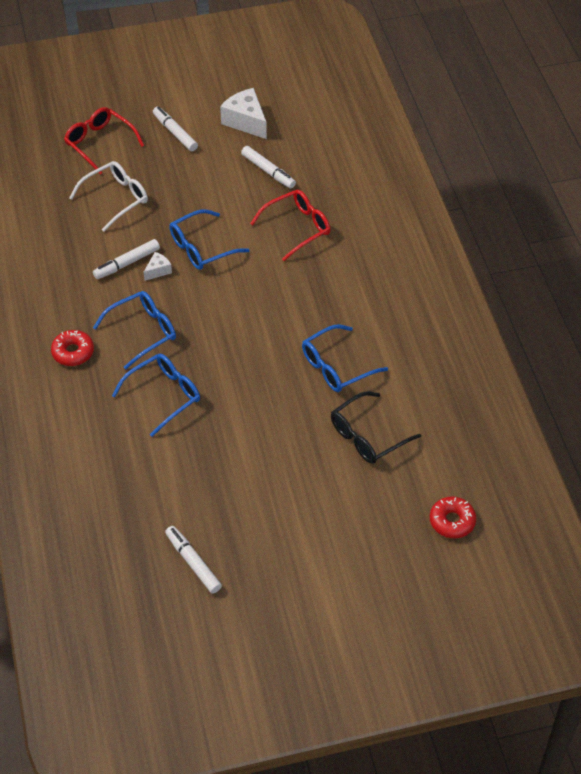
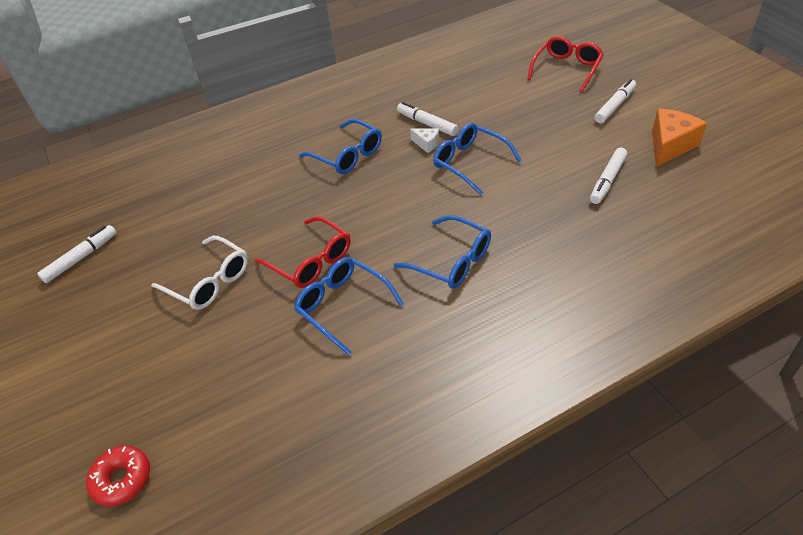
camera: 80 degrees right, 5 degrees down
(73, 352) = (312, 123): red donut -> none
(116, 199) = (503, 96): white glasses -> white glasses (209, 281)
(164, 396) = (274, 188): blue glasses -> blue glasses (452, 261)
(246, 121) = (670, 146): white cheese -> orange cheese
(297, 228) = (536, 223): red glasses -> red glasses (311, 261)
(367, 436) = (246, 359): black glasses -> none

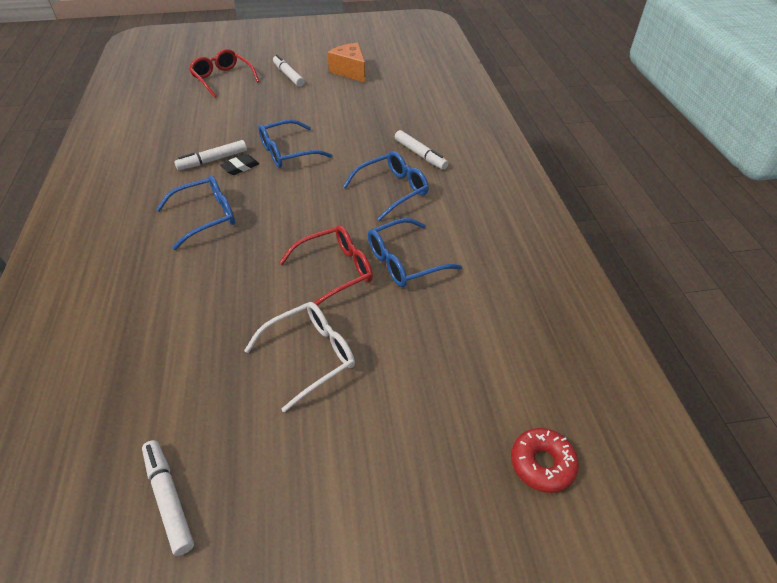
camera: 75 degrees left, 0 degrees up
(427, 144) = (240, 167): white cheese -> black eraser
(607, 180) = (362, 102): white marker -> white marker (420, 155)

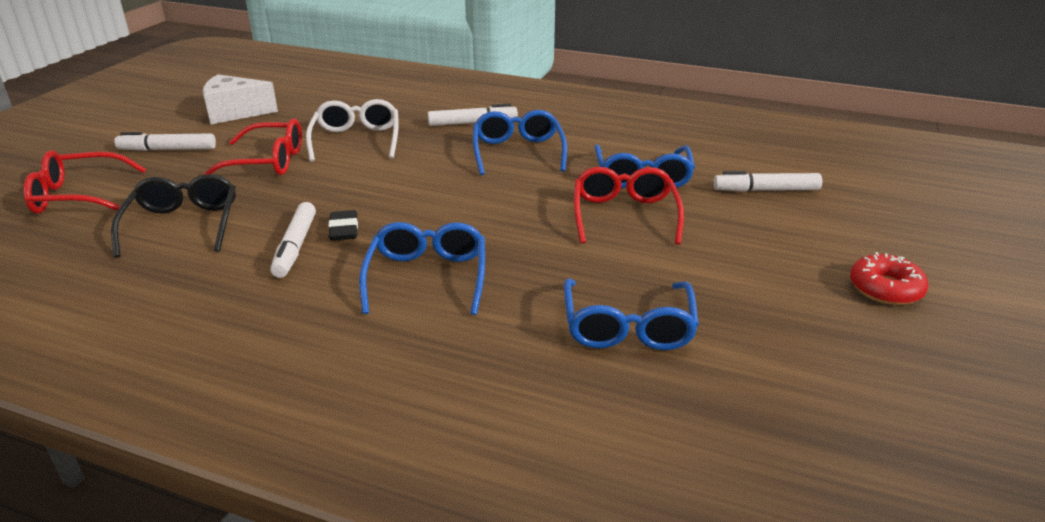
camera: 60 degrees left, 15 degrees down
(169, 498) = (916, 393): white marker -> white marker (766, 190)
(214, 118) = (183, 225): none -> black glasses
(287, 152) = (357, 191): blue glasses -> blue glasses (628, 327)
(299, 109) = (267, 162): none -> red glasses
(310, 356) = (747, 259): white glasses -> white glasses (356, 140)
(350, 71) = (235, 113): orange cheese -> white cheese
(542, 463) = (926, 188): red donut -> red donut (885, 289)

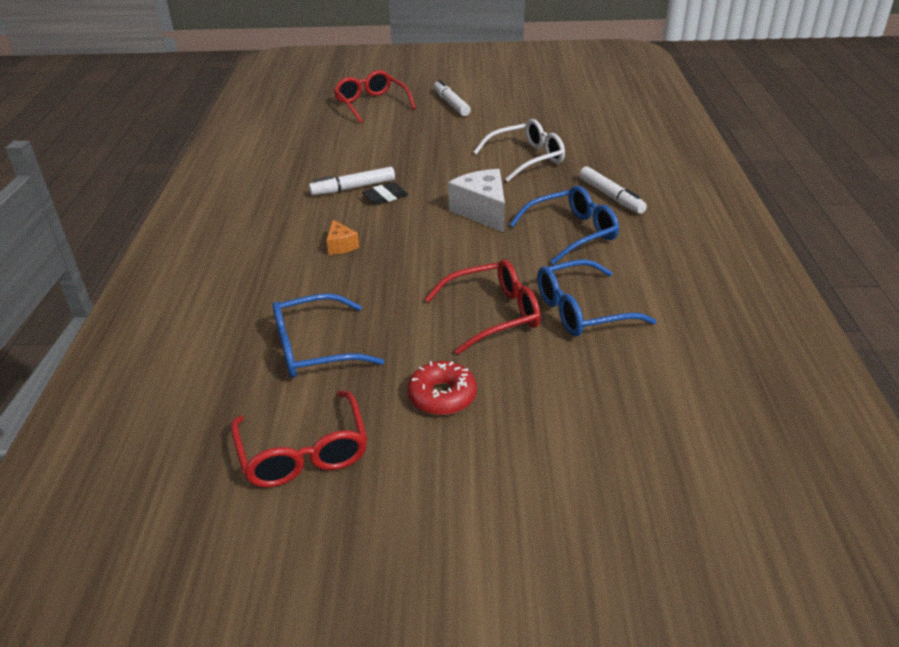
camera: 70 degrees right, 5 degrees up
(183, 225) = (358, 145): black glasses -> none
(235, 113) = (528, 103): white cheese -> white cheese (482, 211)
(267, 162) = (461, 140): red glasses -> red glasses (303, 452)
(427, 277) = (341, 246): blue glasses -> orange cheese
(766, 190) = (619, 399): white marker -> none
(885, 289) = (451, 507): red donut -> red donut (442, 396)

